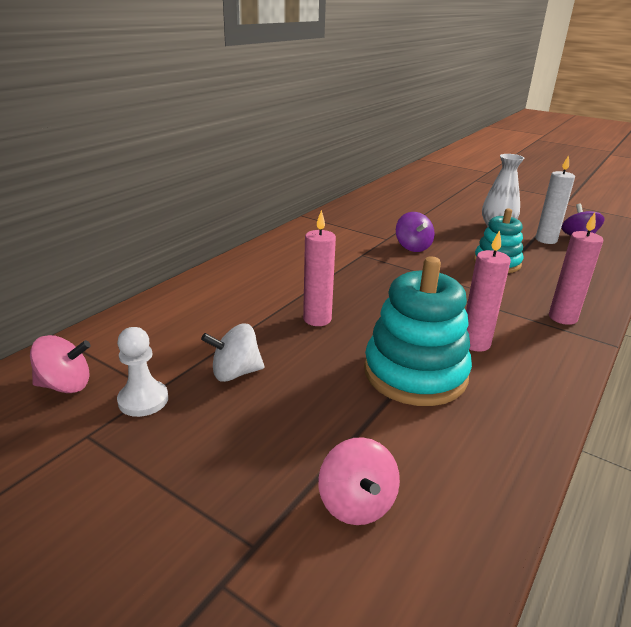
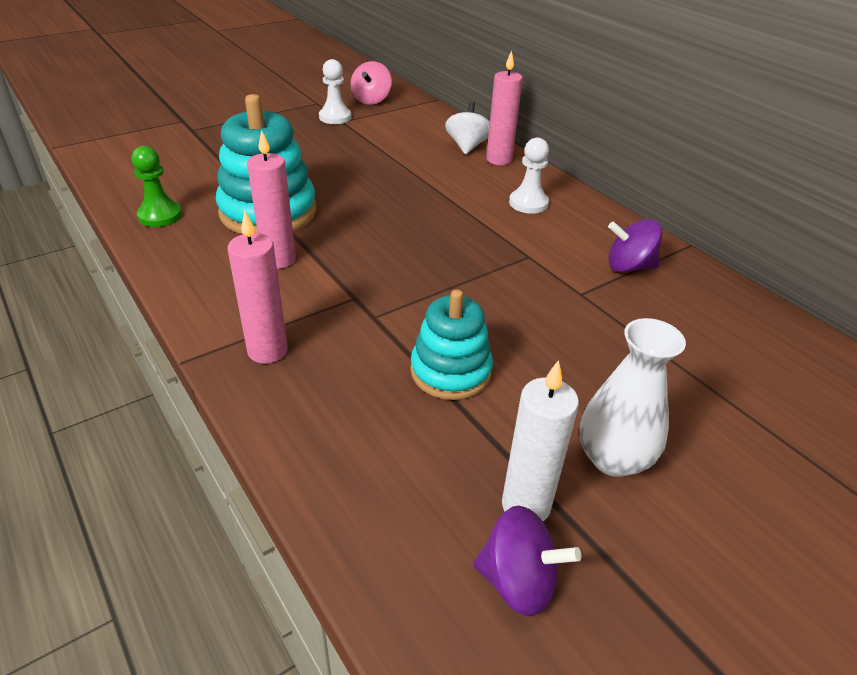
camera: 110 degrees right, 10 degrees up
(235, 373) = (338, 146): white spinning top -> white spinning top (467, 146)
(289, 260) = (528, 203): none -> white pawn
(317, 319) = (389, 190): pink candle -> pink candle (499, 160)
(356, 503) = (181, 157): pink spinning top -> none
(412, 247) = (541, 307): purple spinning top -> purple spinning top (629, 267)
(496, 446) = (160, 216): none -> green pawn

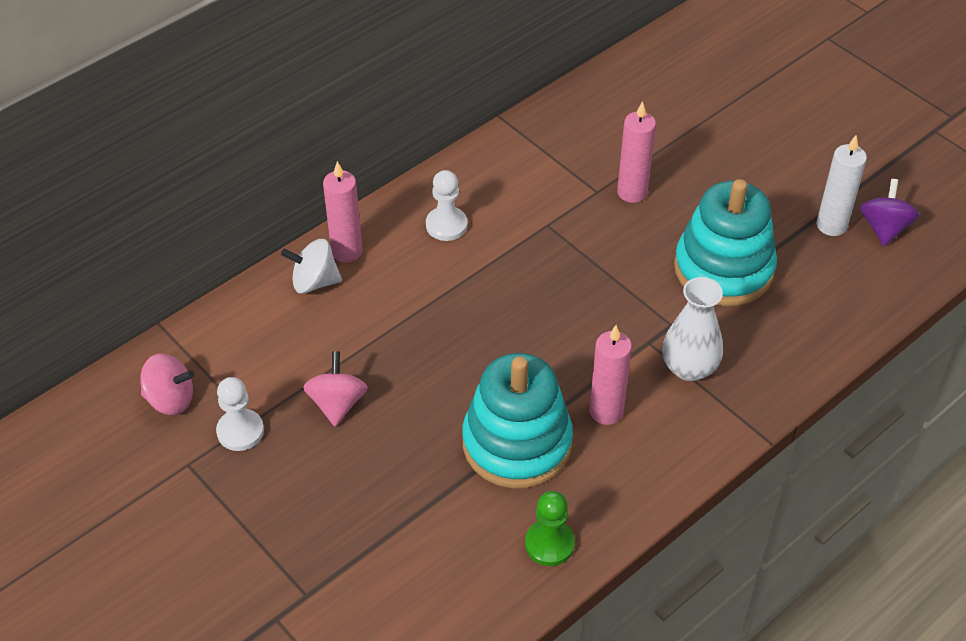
camera: 95 degrees left, 10 degrees up
(267, 351) = (739, 387): pink candle -> pink candle (632, 192)
(344, 147) = (337, 403): none -> pink spinning top
(450, 371) = (723, 269): turquoise stacking toy -> turquoise stacking toy, size x1.57
(613, 458) = (777, 183): white vase -> white vase (689, 368)
(629, 267) = (547, 158): purple spinning top -> none

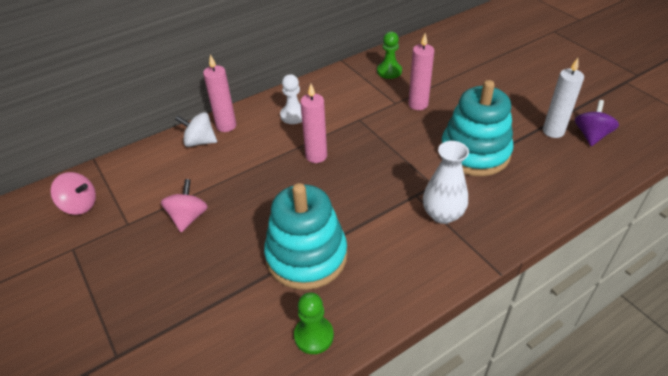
camera: 10 degrees right, 5 degrees down
(240, 431) = (116, 230): white pawn -> none
(579, 133) = (389, 71): none -> green pawn
(606, 411) = (377, 239): pink candle -> pink candle (316, 156)

